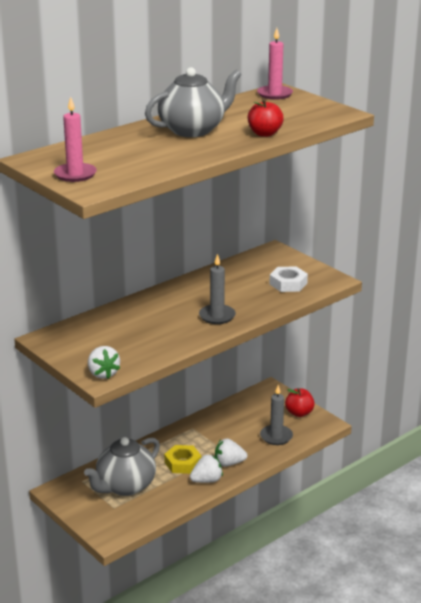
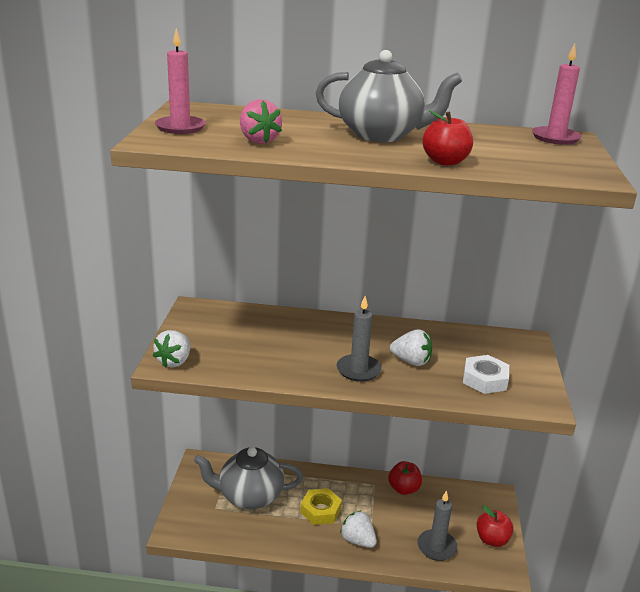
camera: 45 degrees right, 0 degrees up
(144, 163) = (258, 140): none -> pink strawberry
(207, 480) = (316, 542): white strawberry -> white strawberry (411, 361)
(213, 419) = (403, 489): none -> red apple

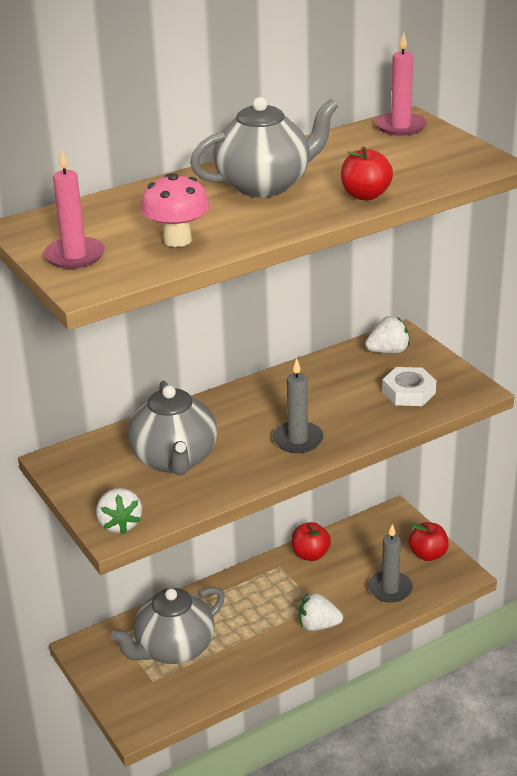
camera: 35 degrees left, 5 degrees up
(258, 140) = (177, 240): pink strawberry -> pink mushroom
(261, 341) = (174, 459): none -> grey teapot
(320, 510) = (256, 620): yellow nut -> none
(411, 361) = (331, 407): white strawberry -> white strawberry (388, 351)

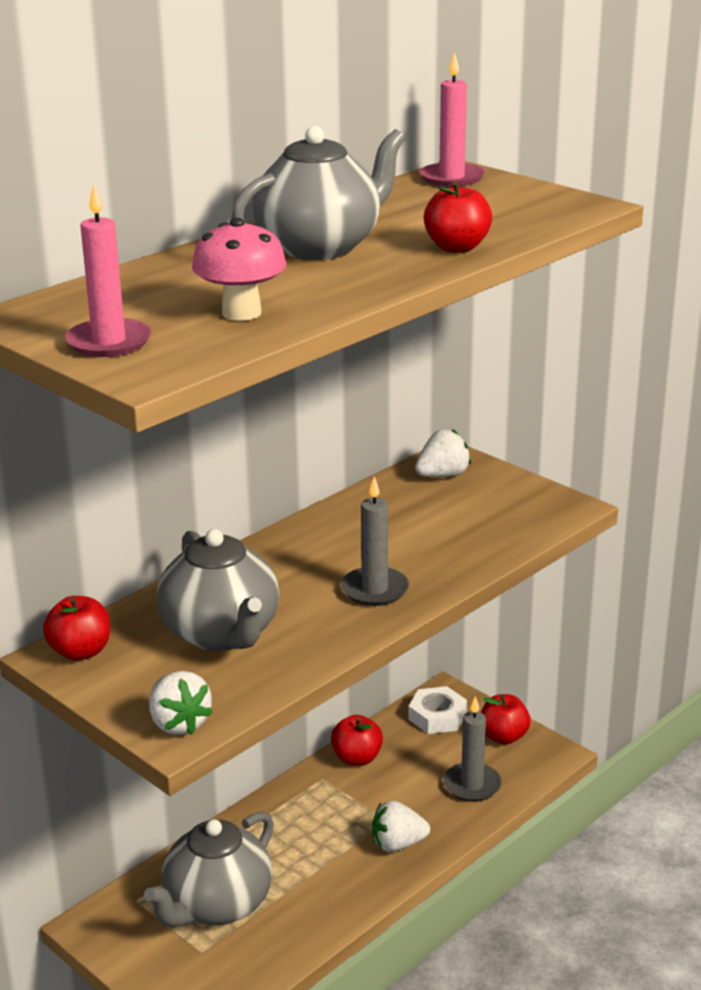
camera: 15 degrees left, 5 degrees down
(73, 459) = (80, 652): none -> red apple
(409, 392) = (489, 519): white nut -> white nut (437, 716)

